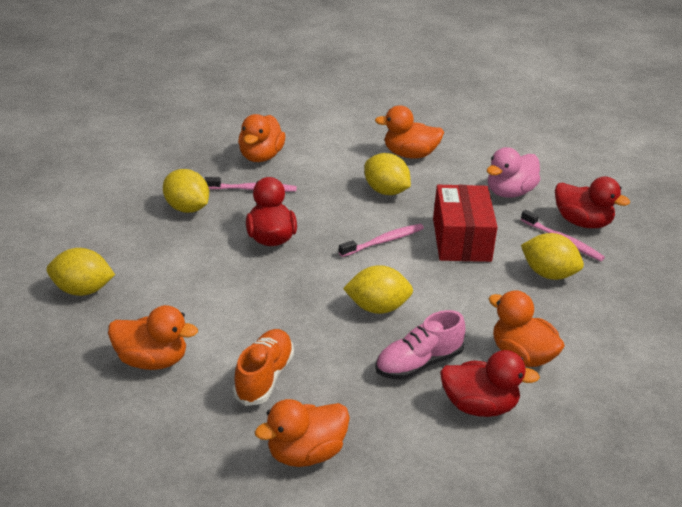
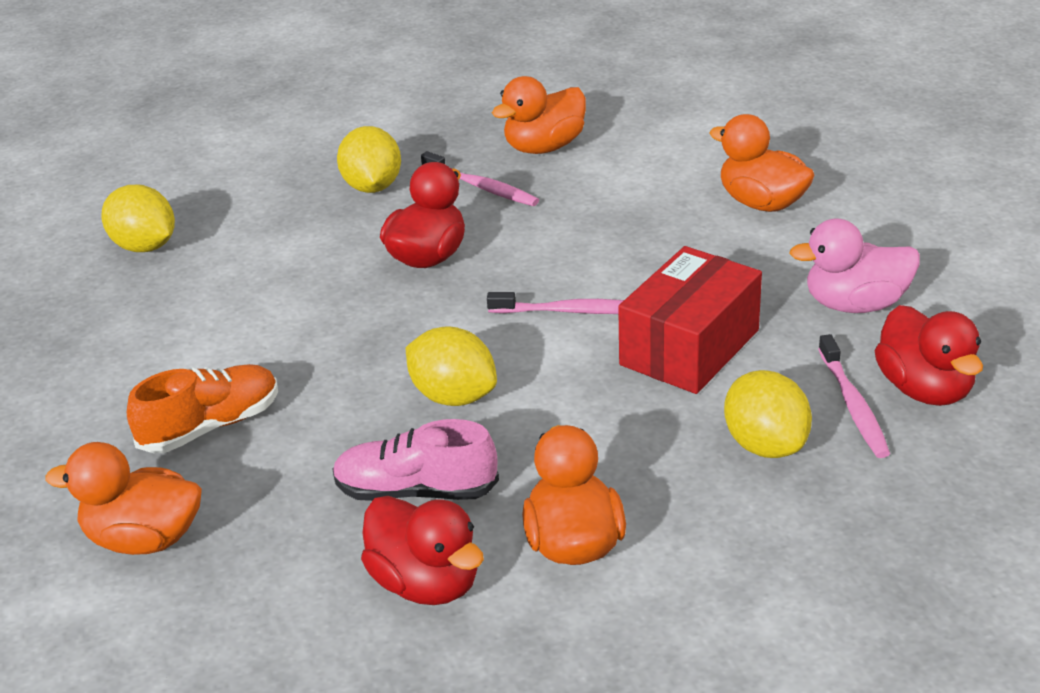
camera: 40 degrees right, 0 degrees up
(152, 360) = (117, 355): orange duck -> none
(386, 191) = (661, 244): yellow lemon -> none

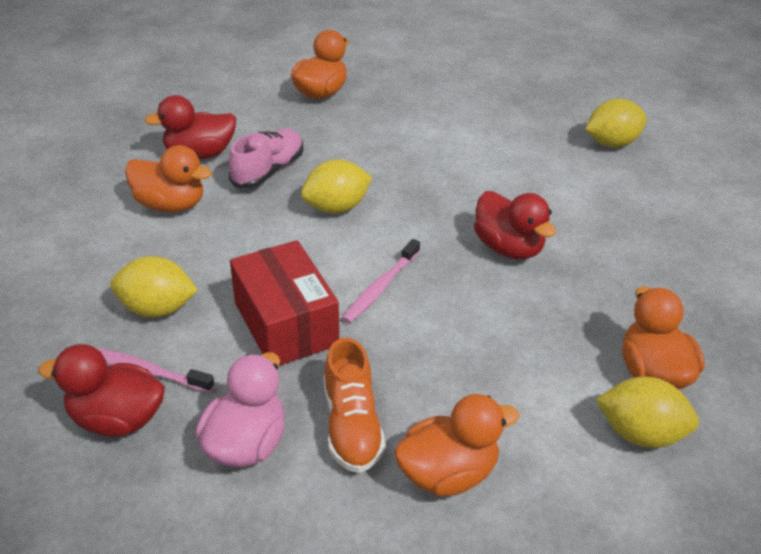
camera: 115 degrees right, 5 degrees up
(210, 426) = (391, 126): orange shoe -> orange shoe (352, 425)
(372, 187) = (636, 254): yellow lemon -> yellow lemon (640, 434)
(482, 187) = (598, 309): pink toothbrush -> none

